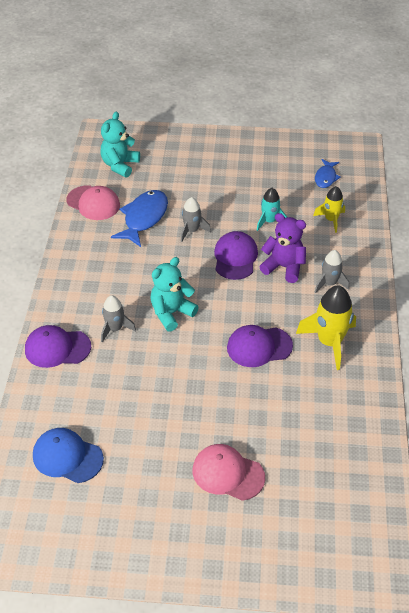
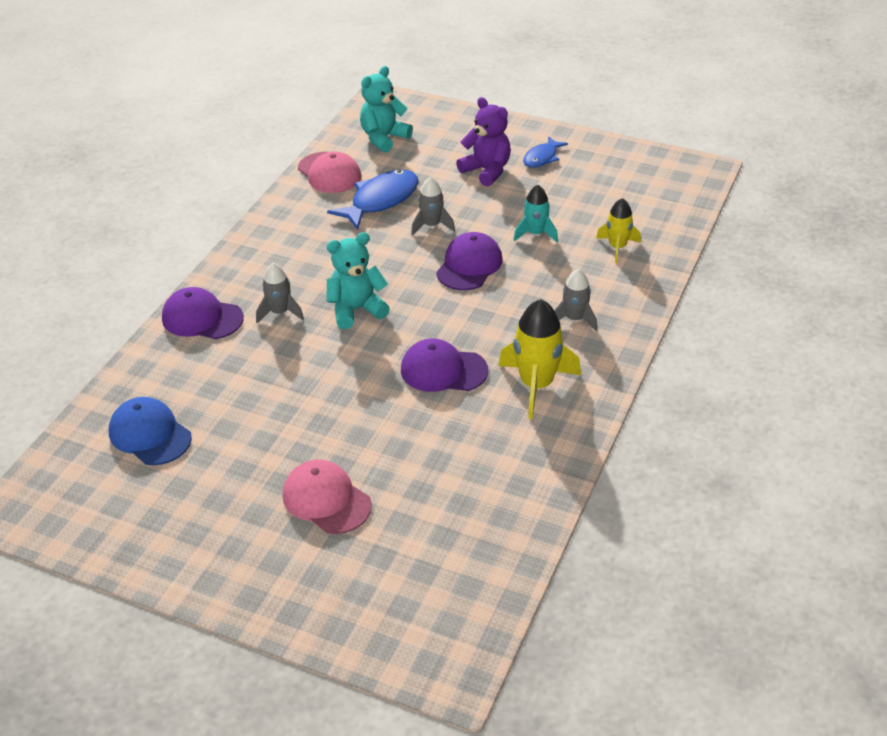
camera: 20 degrees right, 5 degrees down
(284, 267) = (525, 288): purple teddy bear -> purple teddy bear (486, 171)
(326, 177) = (637, 198): blue fish -> blue fish (542, 158)

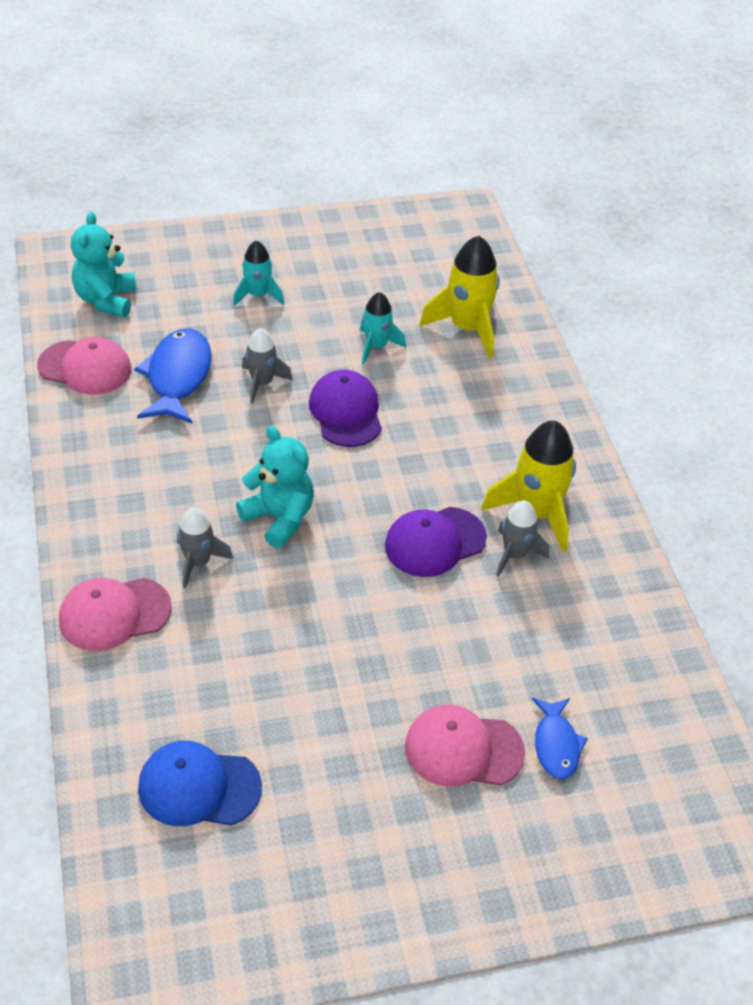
camera: 40 degrees left, 5 degrees up
(202, 318) = (114, 614): purple cap -> pink cap
(356, 310) = (279, 518): turquoise teddy bear -> turquoise teddy bear turned 105 degrees clockwise
(486, 171) = (258, 295): purple teddy bear -> turquoise rocket
(542, 158) = (300, 258): blue fish -> blue fish (556, 745)
(574, 319) = (502, 424): grey rocket -> grey rocket (515, 554)
(617, 247) = (467, 328): yellow rocket -> yellow rocket, size x1.66

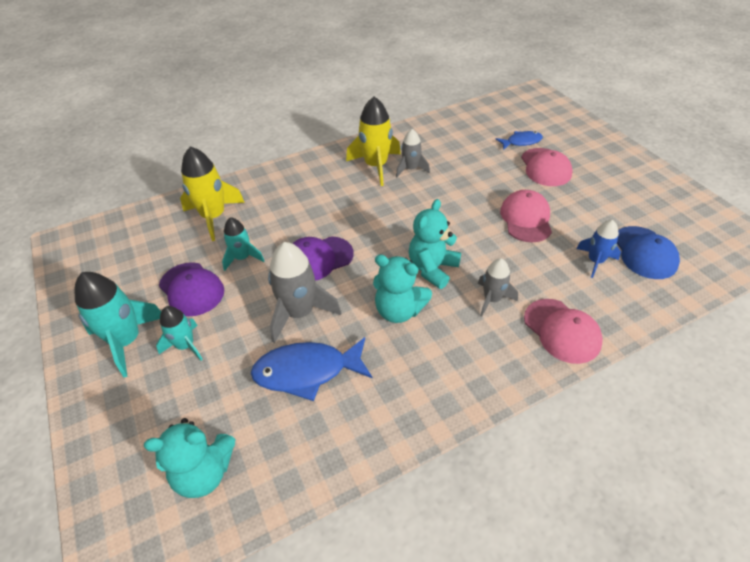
camera: 100 degrees left, 0 degrees up
(85, 368) = (313, 452): pink cap -> pink cap (526, 219)
(211, 710) = (595, 261): none -> blue rocket
(224, 467) = (399, 310): none -> turquoise teddy bear
(262, 383) = (299, 313): grey rocket -> grey rocket, size x1.66
(284, 257) = (127, 341): none -> turquoise rocket
(435, 542) = (417, 198): purple cap -> purple cap (191, 289)

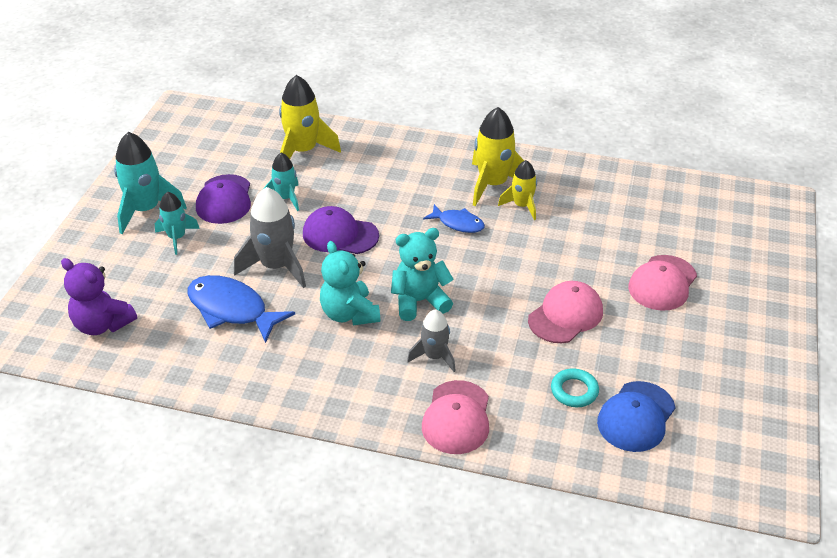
camera: 40 degrees right, 5 degrees down
(204, 472) = (102, 324): turquoise teddy bear -> purple teddy bear
(411, 169) = (522, 206): grey rocket -> yellow rocket
(521, 142) = (677, 244): blue fish -> blue fish (458, 223)
(595, 261) = (574, 391): blue rocket -> turquoise ring

